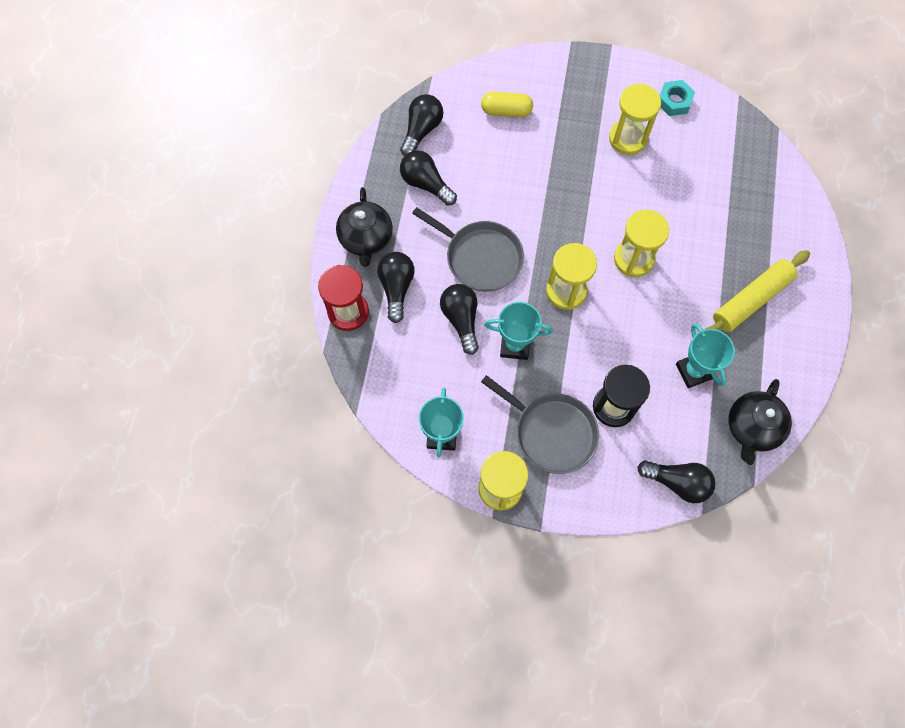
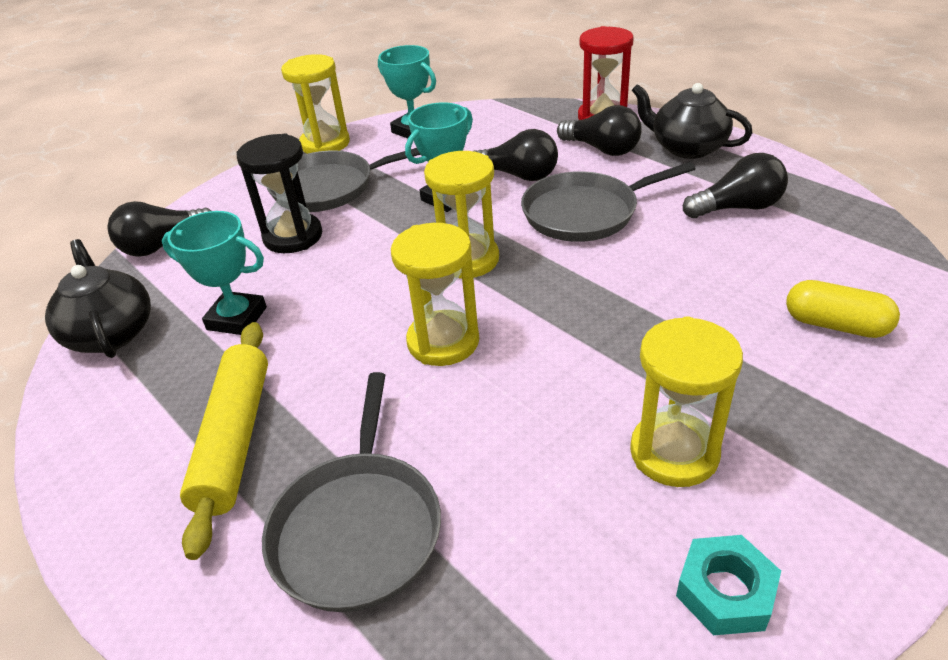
camera: 130 degrees right, 30 degrees down
(421, 130) = (840, 231): black light bulb -> none
(506, 111) = (836, 325): yellow capsule -> yellow capsule turned 75 degrees clockwise
(745, 220) = (358, 528): none -> grey pan

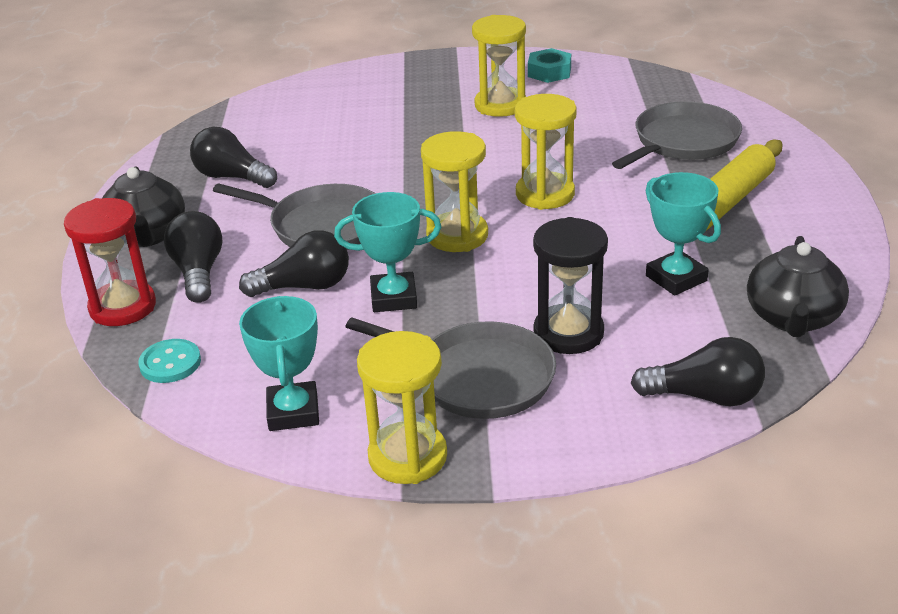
camera: 140 degrees left, 5 degrees down
(518, 115) = (170, 363): none -> turquoise button
(518, 175) = (304, 286): black light bulb -> black light bulb turned 105 degrees clockwise
(836, 325) = (333, 108): yellow capsule -> none

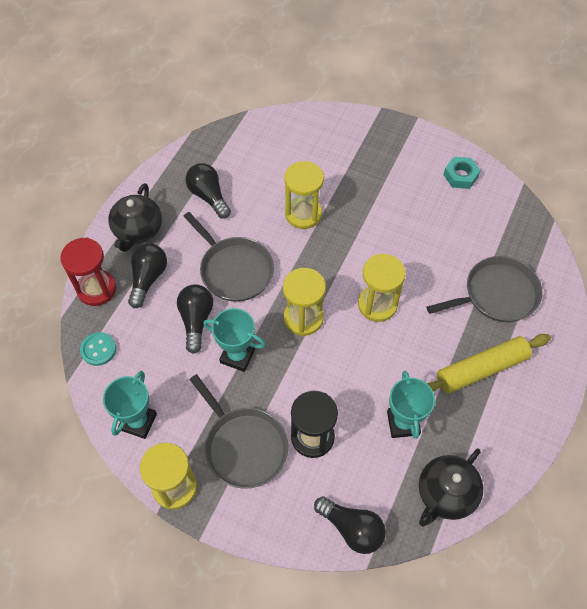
camera: 25 degrees right, 25 degrees up
(304, 286) = (196, 320): black light bulb -> black light bulb turned 105 degrees counterclockwise
(500, 105) = (406, 198): yellow hourglass -> yellow hourglass (303, 214)

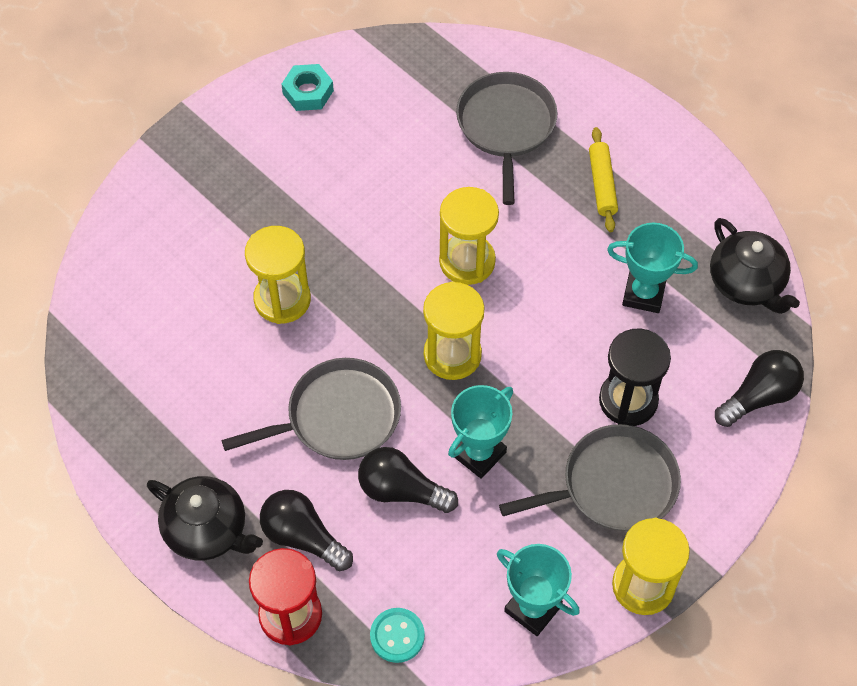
camera: 70 degrees left, 0 degrees up
(209, 196) = (191, 413): black light bulb -> none
(481, 369) = (602, 184): yellow rolling pin -> yellow rolling pin, size x0.62

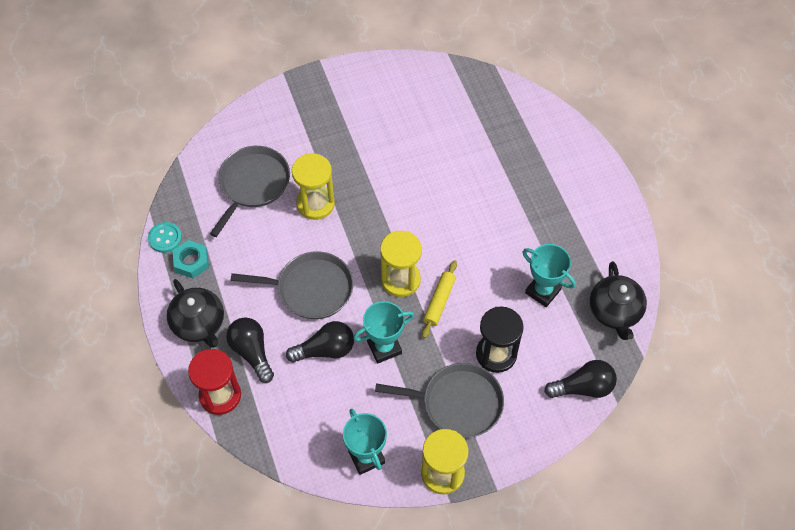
camera: 25 degrees right, 0 degrees up
(308, 92) = (398, 82): turquoise nut -> turquoise nut (191, 262)
(397, 636) = (276, 436): turquoise button -> turquoise button (165, 238)
(401, 490) = (325, 350): black light bulb -> black light bulb turned 120 degrees clockwise
(467, 261) = (441, 225): yellow hourglass -> none
(506, 126) = (511, 150): grey pan -> grey pan (253, 184)
(602, 184) = (553, 211): yellow rolling pin -> yellow rolling pin (439, 302)

